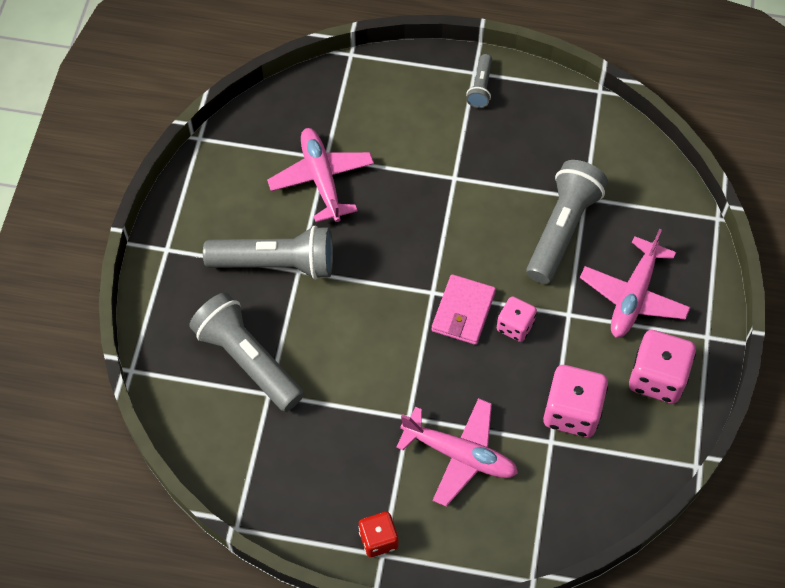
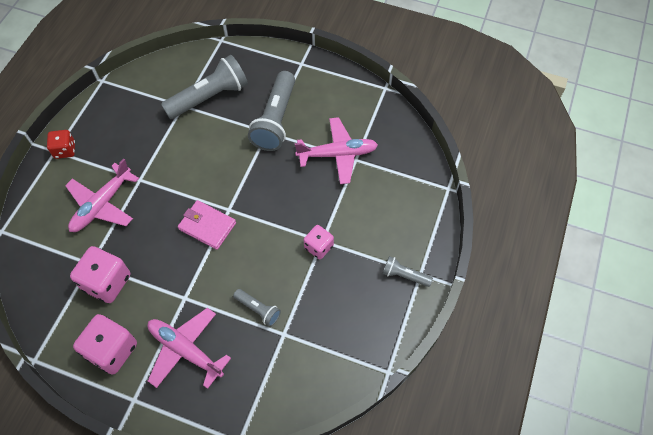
camera: 100 degrees right, 0 degrees up
(515, 326) = (186, 258): pink dice -> pink dice (318, 247)
(562, 229) = (258, 310): grey flashlight -> grey flashlight, size x0.49

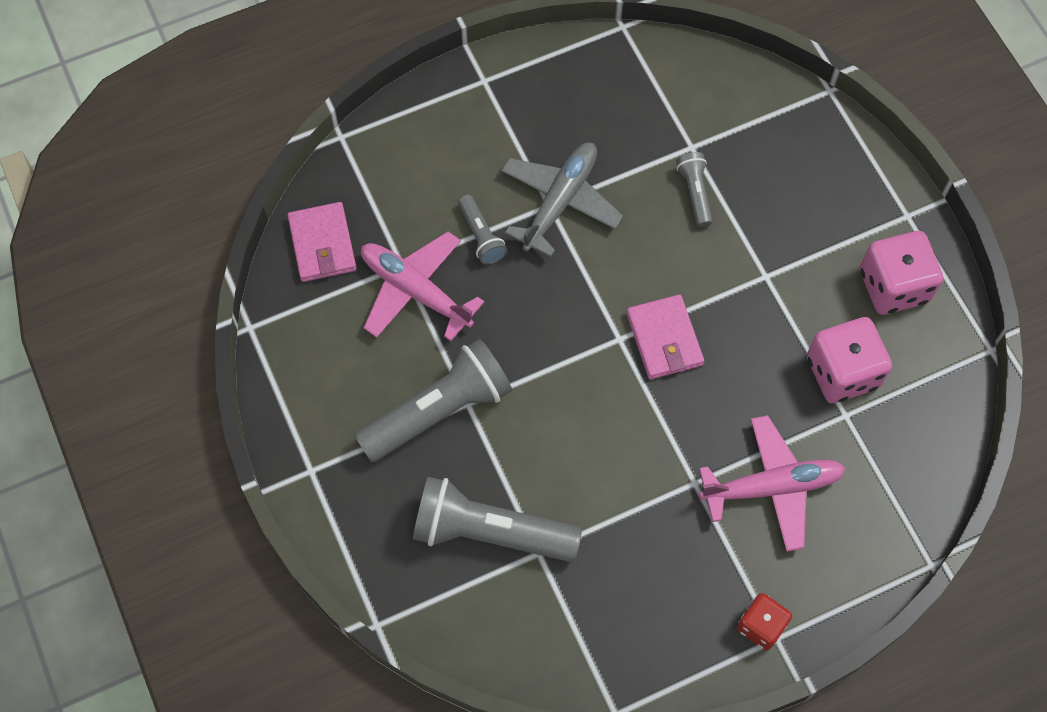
camera: 135 degrees left, 5 degrees up
(185, 350) = (811, 219): pink plane -> none
(318, 247) = (560, 201): pink dice -> grey plane
(397, 139) = (322, 244): none -> pink wallet
(404, 275) = (502, 93): grey flashlight -> grey flashlight (481, 236)

